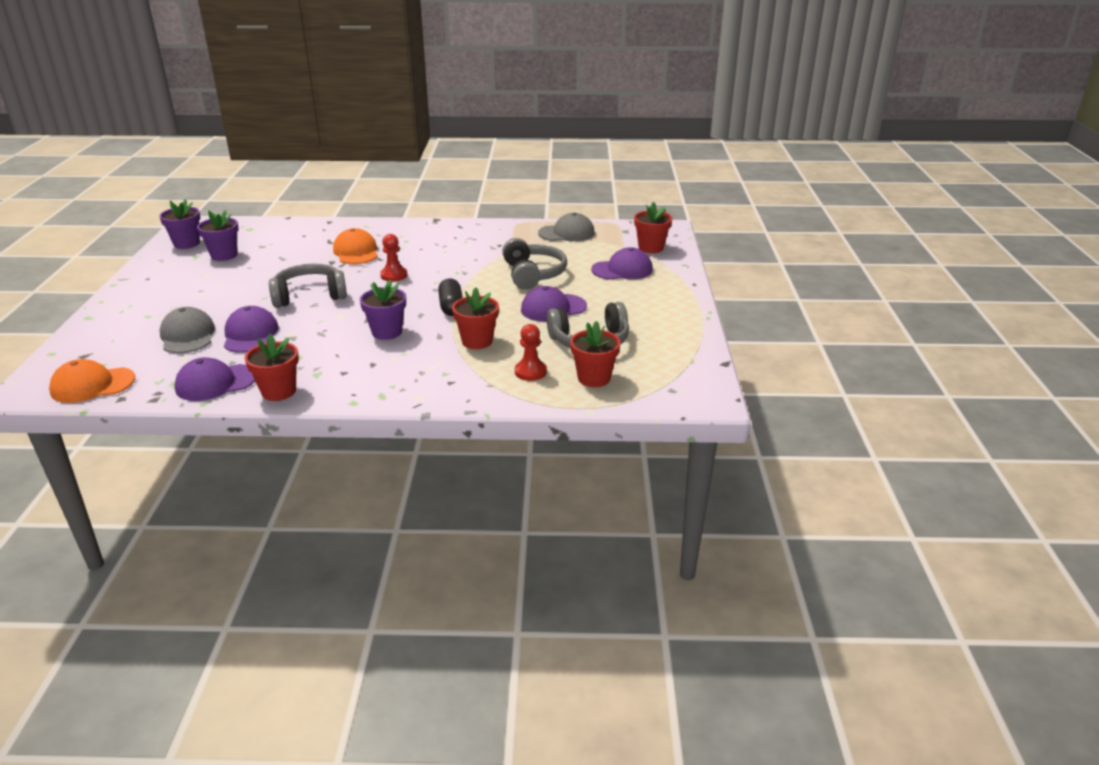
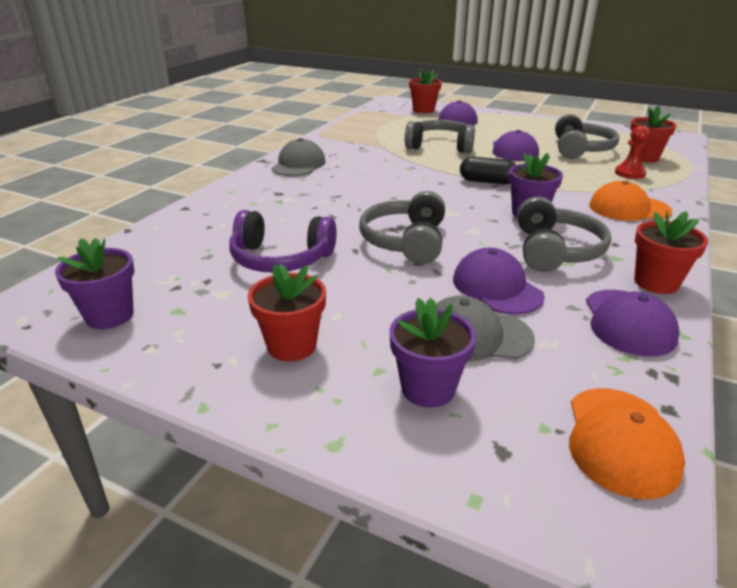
camera: 65 degrees left, 0 degrees up
(224, 255) = (205, 286): purple flower pot -> purple flower pot (428, 388)
(250, 334) = (496, 287): purple cap -> purple cap turned 45 degrees clockwise
(266, 265) = (281, 259): none -> purple headphones
(318, 349) = (555, 251): none -> grey headphones
(356, 252) = (303, 204): orange cap -> orange cap (629, 208)
(394, 275) = (390, 194): red pawn -> none
(477, 341) = (566, 182): red flower pot -> red flower pot (292, 346)
(566, 233) = (364, 125): grey cap -> grey cap (298, 165)

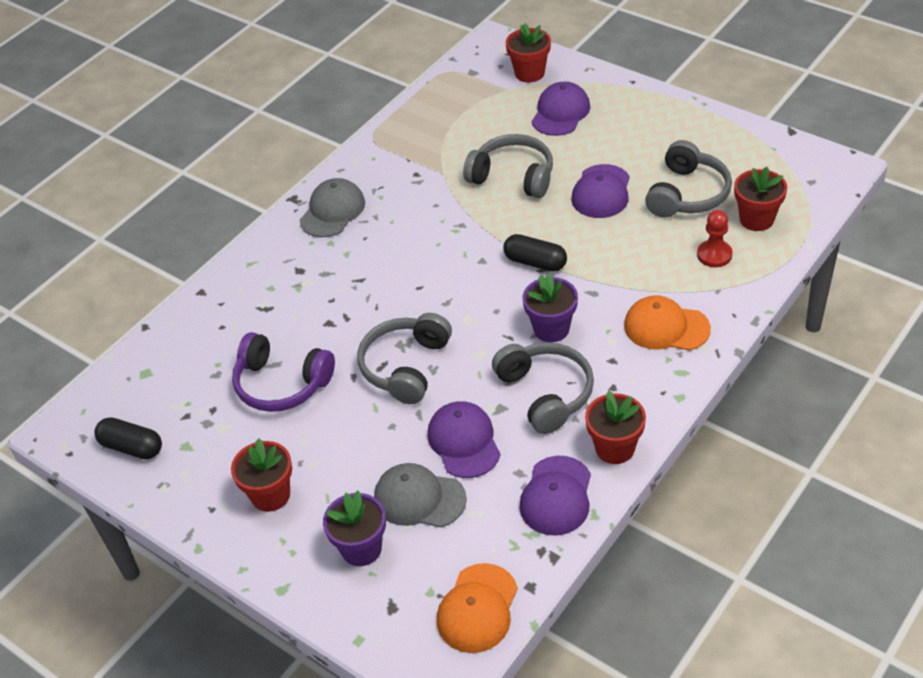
camera: 15 degrees right, 15 degrees up
(109, 315) = (132, 447): purple flower pot -> black capsule
(555, 251) = (545, 393): grey headphones -> grey headphones turned 45 degrees counterclockwise

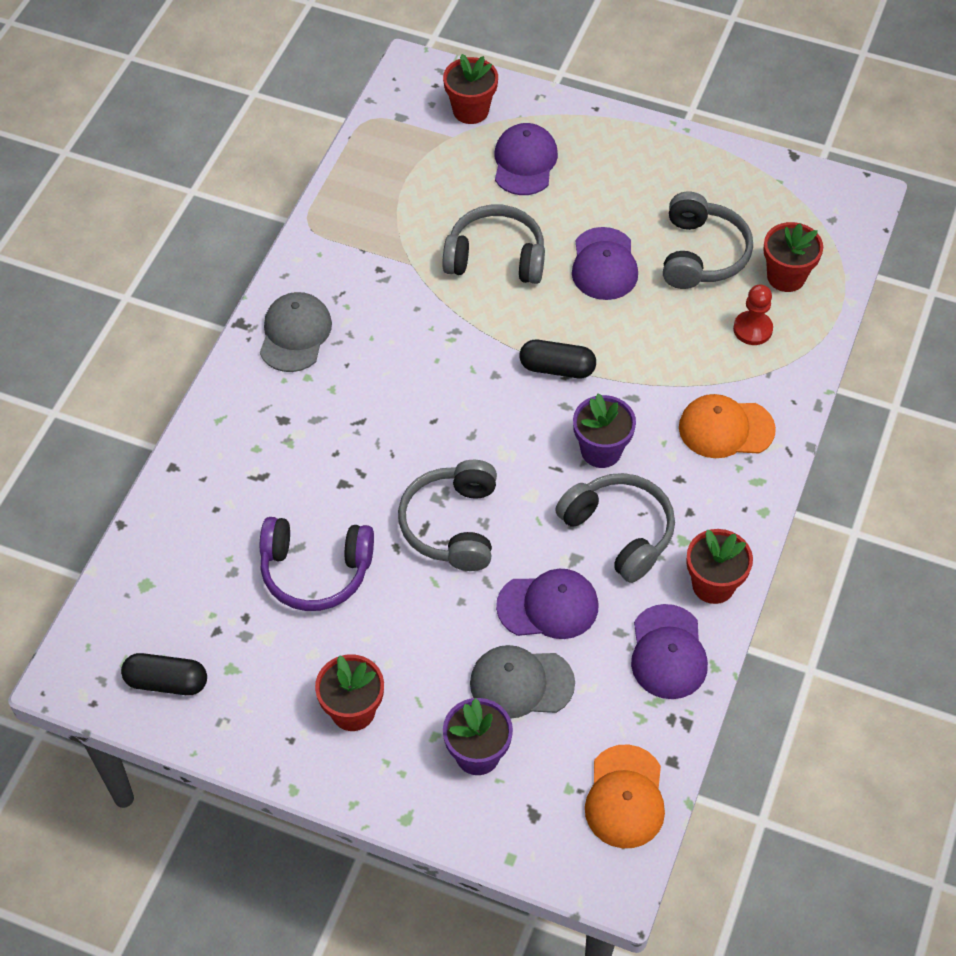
camera: 20 degrees left, 10 degrees up
(464, 441) = (548, 606): purple cap -> purple cap turned 120 degrees clockwise

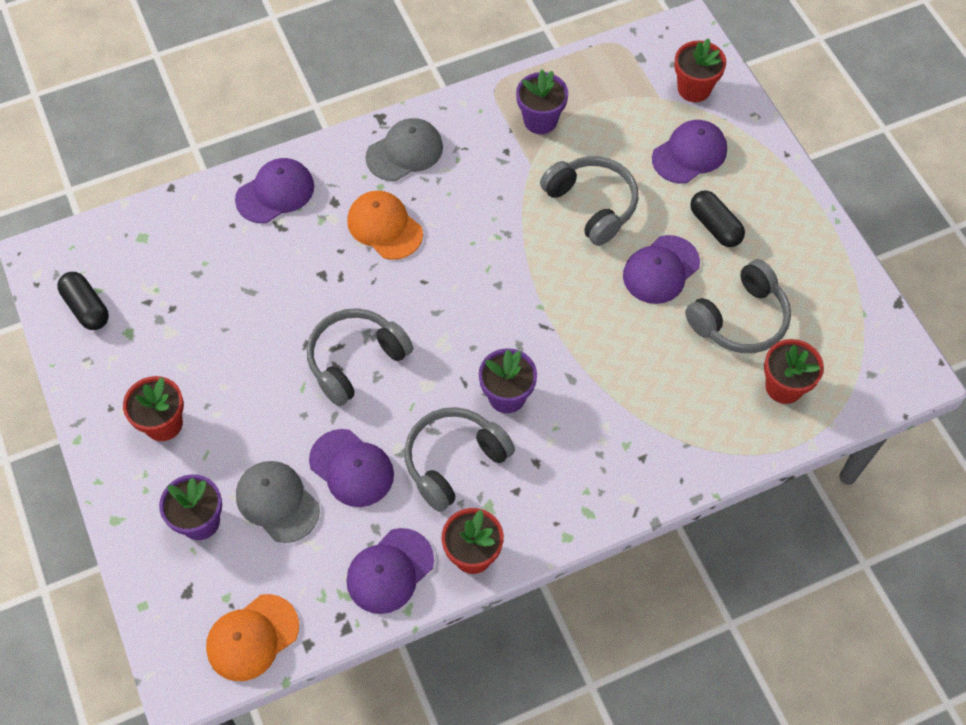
camera: 45 degrees right, 5 degrees up
(222, 453) = (275, 193): none -> purple cap
(315, 571) = (243, 316): purple headphones -> none
(378, 225) = (540, 120): none -> purple flower pot
(557, 368) = (544, 315): black capsule -> black capsule (715, 226)
(619, 532) = (454, 461): grey headphones -> grey headphones turned 135 degrees counterclockwise
(726, 428) = (609, 456): orange cap -> orange cap (384, 227)
(752, 329) = (713, 403): red pawn -> none

